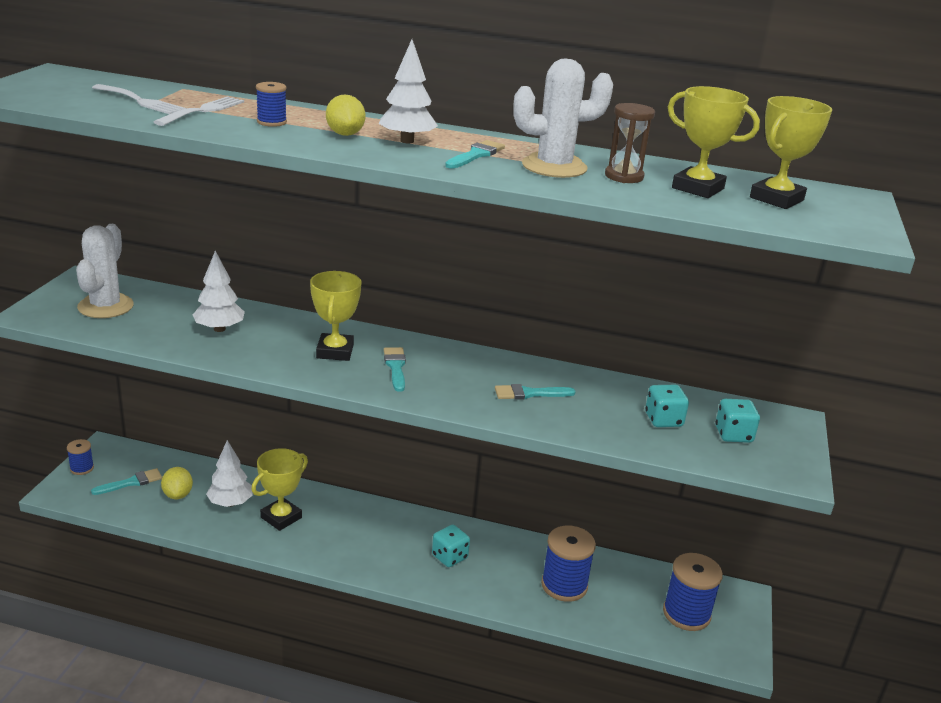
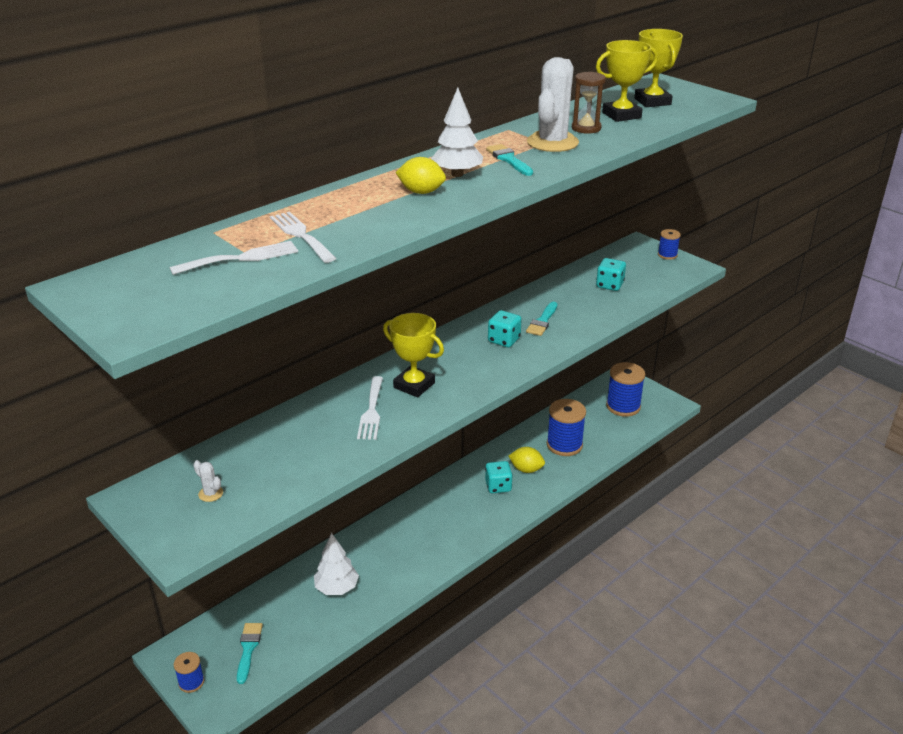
camera: 55 degrees left, 5 degrees up
(105, 306) = (210, 493): white cactus -> white cactus, size x0.41
(178, 495) = (295, 620): yellow lemon -> yellow lemon (526, 469)
(219, 329) = (321, 435): white tree -> none
(271, 122) = (363, 213): blue spool -> blue spool (667, 255)
(274, 342) = (371, 411): none -> white fork
(281, 517) = (382, 562): yellow trophy -> none
(395, 367) = (462, 364): turquoise brush -> none
(733, 435) = (641, 269): turquoise dice -> turquoise dice (504, 340)

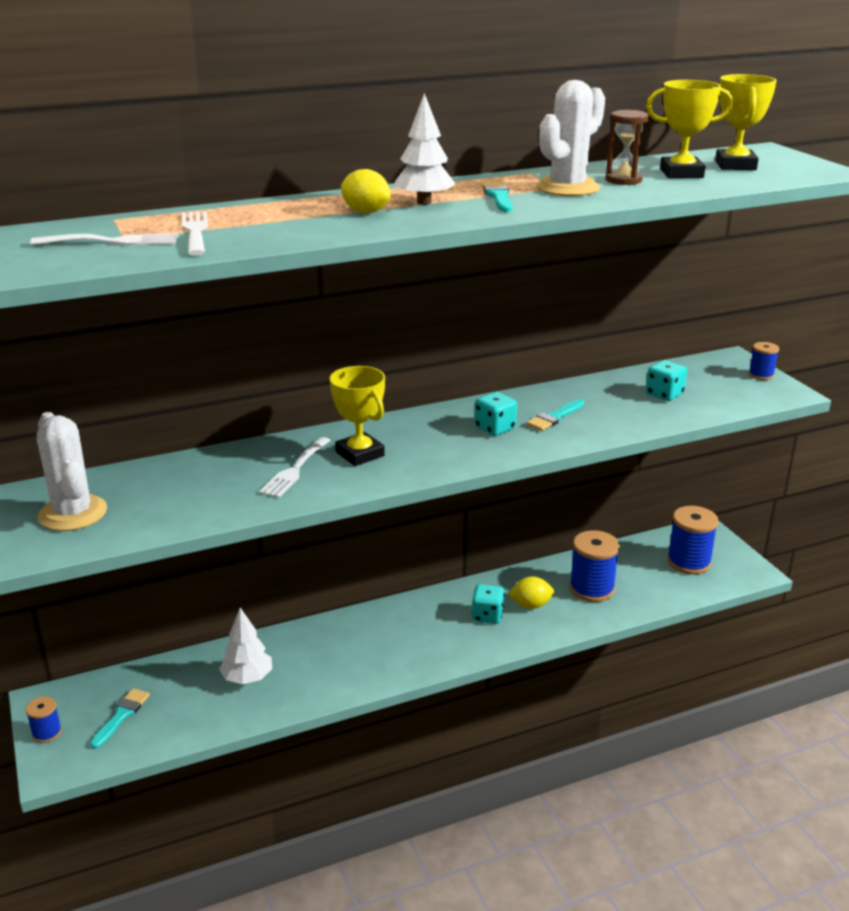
camera: 20 degrees right, 5 degrees down
(210, 493) = (73, 513): white cactus -> white cactus, size x2.42
(526, 469) = (530, 605): yellow lemon -> yellow lemon turned 45 degrees counterclockwise

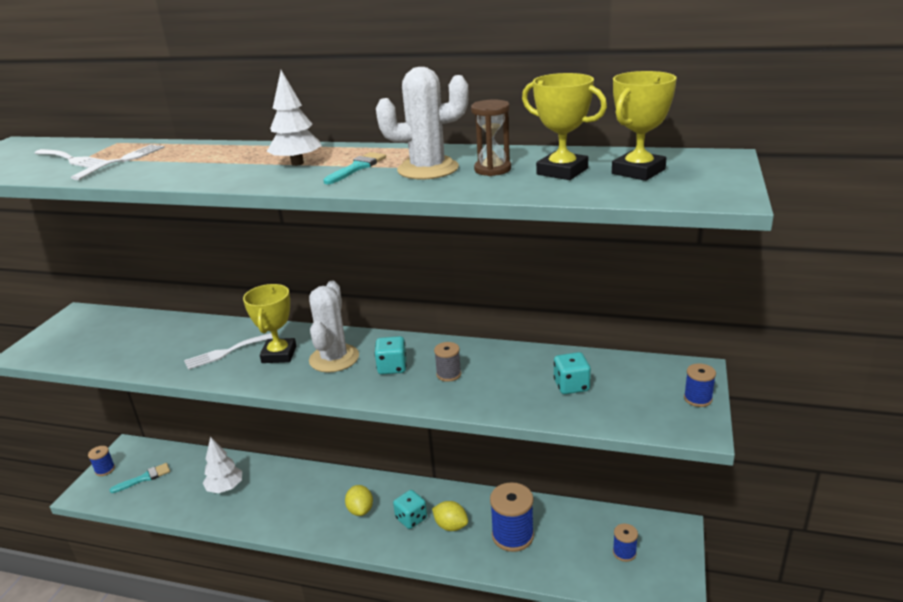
camera: 40 degrees right, 0 degrees up
(73, 513) = (89, 337): white cactus -> white cactus (334, 358)
(366, 212) = (242, 165): yellow lemon -> yellow lemon (360, 510)
(554, 417) = (448, 374): turquoise brush -> grey spool
(688, 562) = (624, 552): blue spool -> blue spool, size x0.53

